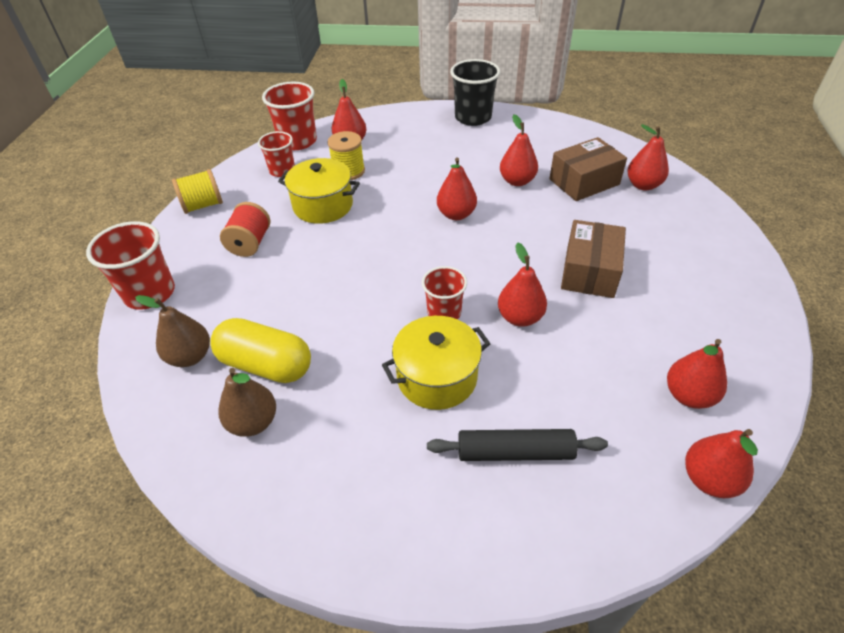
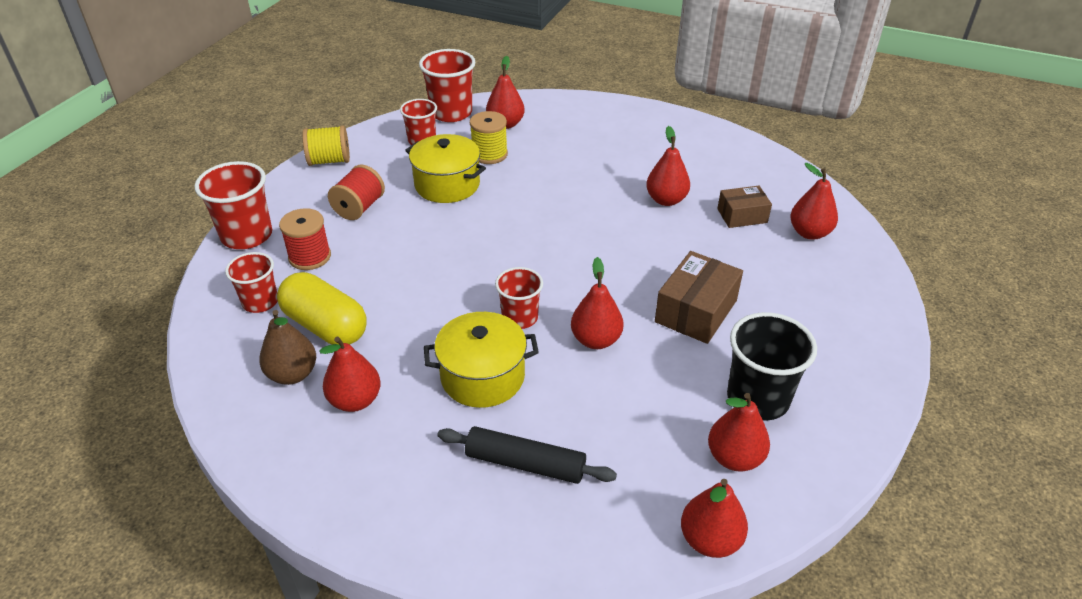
camera: 15 degrees right, 5 degrees down
(190, 356) = (260, 302): brown pear -> red cup
(222, 300) = (310, 257): none -> red spool
(456, 214) = (581, 222): red pear -> red pear (355, 400)
(473, 117) = (652, 121): black cup -> black cup (757, 398)
(584, 182) = (742, 216): brown box -> brown box, size x0.64

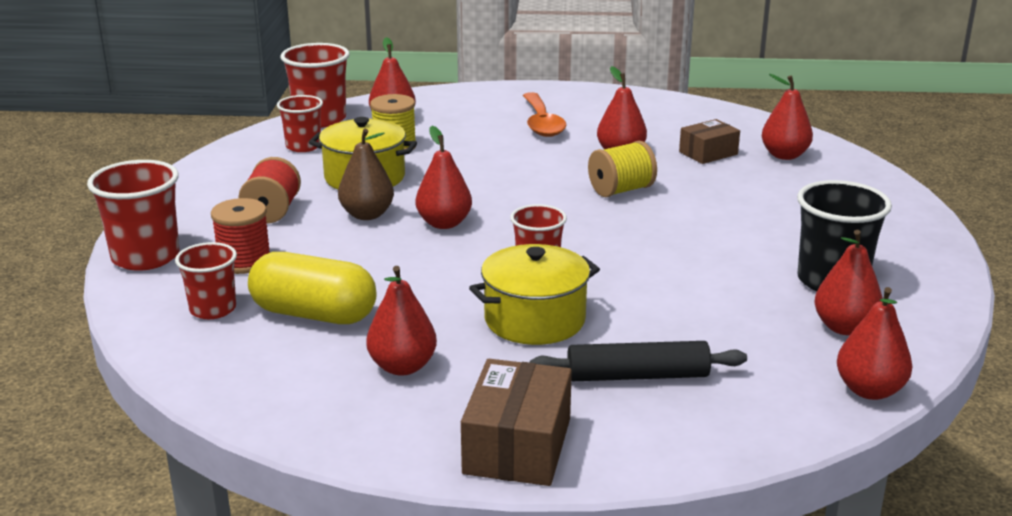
camera: 20 degrees left, 15 degrees down
(292, 374) = (307, 360): brown pear -> brown pear (367, 215)
(329, 161) = (200, 179): yellow spool -> yellow spool (621, 190)
(596, 340) = (634, 269): red pear -> red pear (444, 223)
(621, 151) = (542, 123): none -> orange spoon
(696, 311) = (719, 230): brown box -> brown box (517, 446)

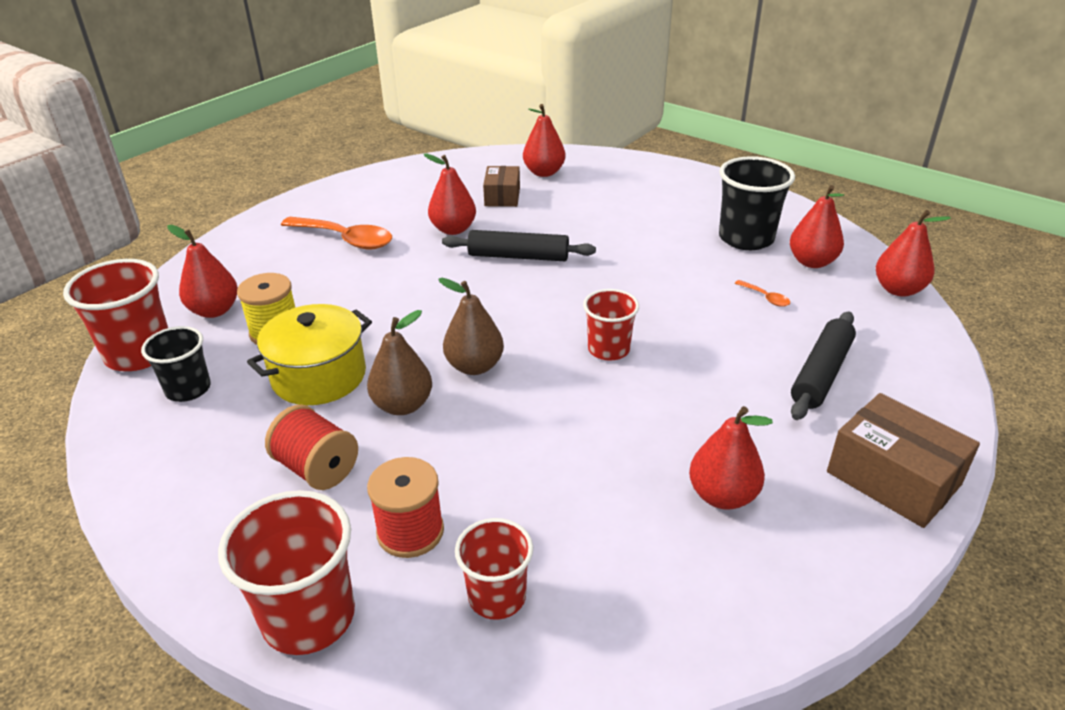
camera: 55 degrees left, 10 degrees up
(303, 146) = (188, 389): red cup -> black cup
(314, 314) = (575, 519): yellow capsule -> none
(444, 223) = (474, 366): red pear -> brown pear
(534, 320) = (696, 387): yellow pot -> none
(621, 190) = (518, 256): yellow spool -> black rolling pin
(731, 318) = (765, 298): none -> orange spoon

